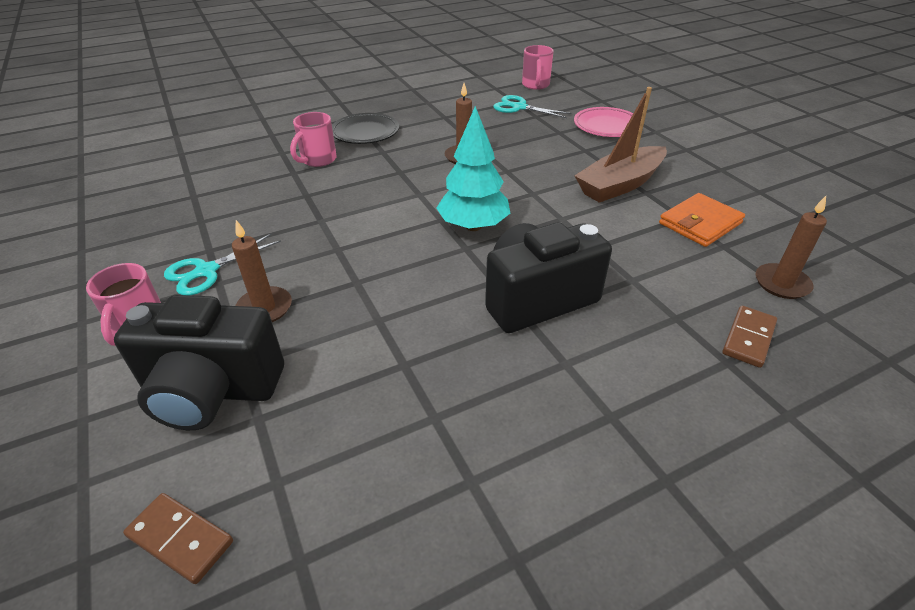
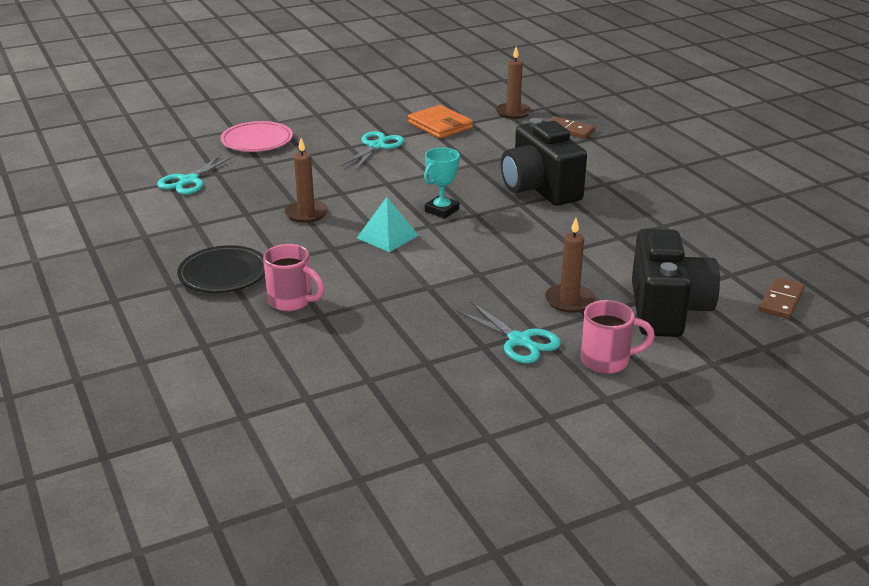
camera: 90 degrees left, 10 degrees down
(418, 197) = (387, 236): none -> turquoise pyramid
(473, 226) = (442, 210): turquoise tree -> turquoise trophy
(535, 85) = (126, 168): pink mug -> none
(620, 184) = (377, 146): brown boat -> turquoise scissors

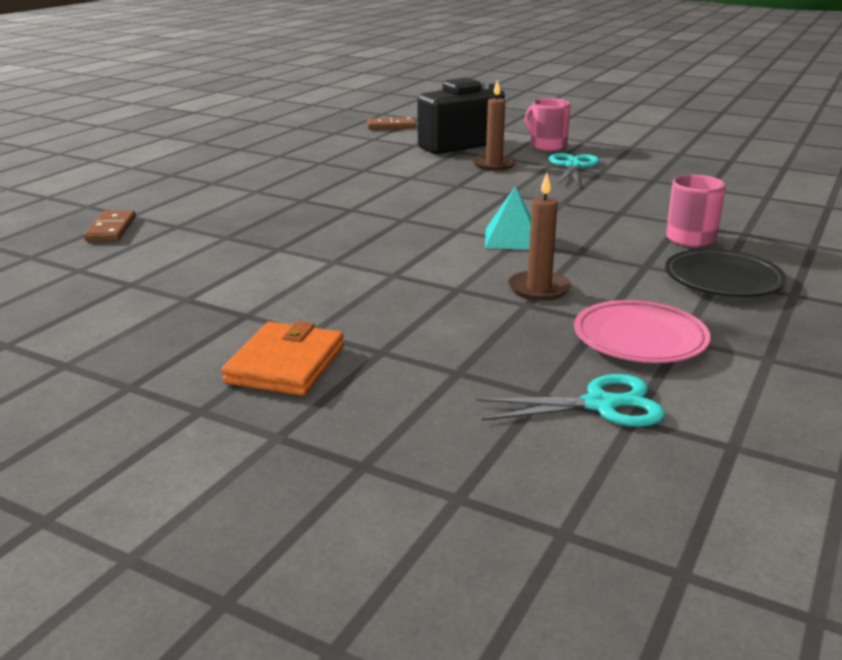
camera: 125 degrees left, 5 degrees down
(257, 141) = (384, 415): pink plate -> pink plate (639, 338)
(377, 146) = (288, 314): turquoise scissors -> none
(440, 125) = (161, 298): orange wallet -> orange wallet (285, 364)
(442, 210) = (418, 233): turquoise trophy -> none
(513, 112) = (67, 268): brown candle -> none
(540, 189) = (304, 209): black camera -> none

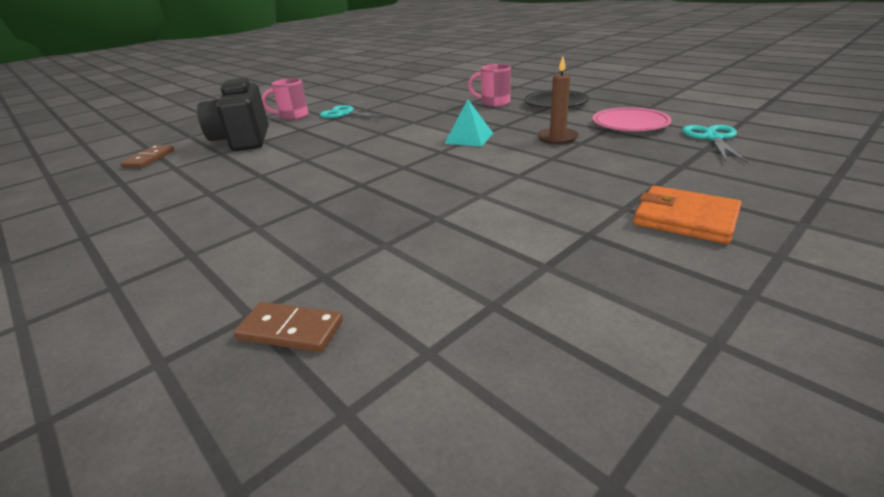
camera: 70 degrees left, 5 degrees up
(494, 165) = (313, 132): brown candle -> none

